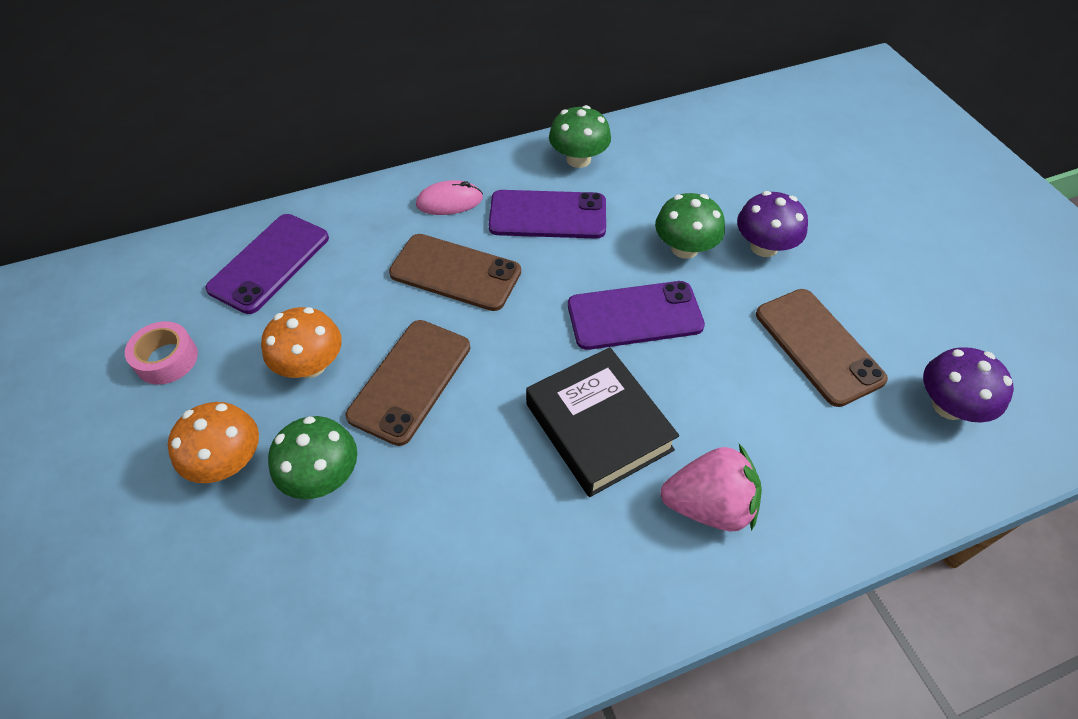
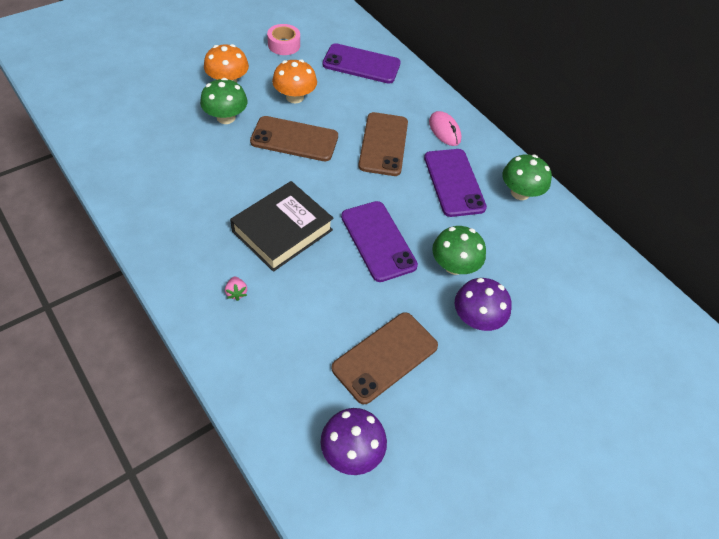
camera: 70 degrees right, 0 degrees up
(708, 505) = (236, 292): pink strawberry -> pink strawberry, size x0.42

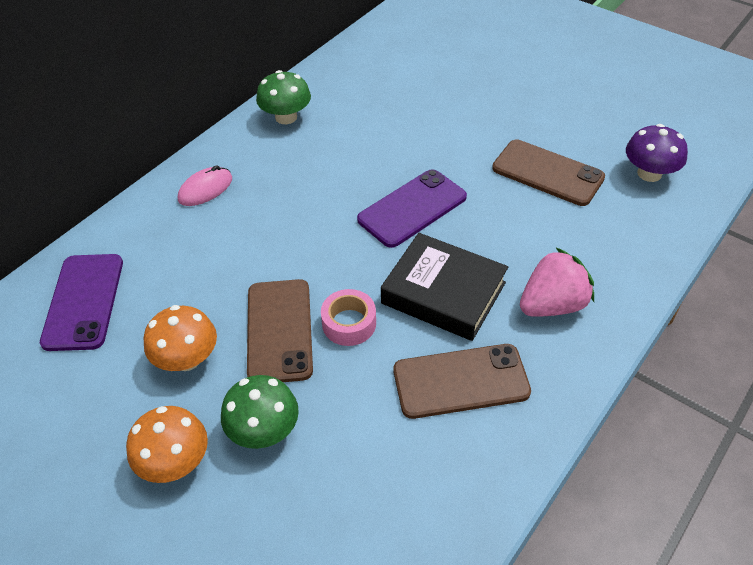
camera: 100 degrees left, 5 degrees down
(236, 292) = (552, 305): pink strawberry -> pink strawberry, size x2.38
(284, 45) = (50, 417): pink tape -> pink tape (349, 323)
(383, 144) = (253, 238): brown phone -> brown phone (461, 381)
(454, 182) = (293, 167): purple phone -> none
(454, 265) = (413, 148): green mushroom -> none
(476, 318) = (466, 124): purple mushroom -> none

